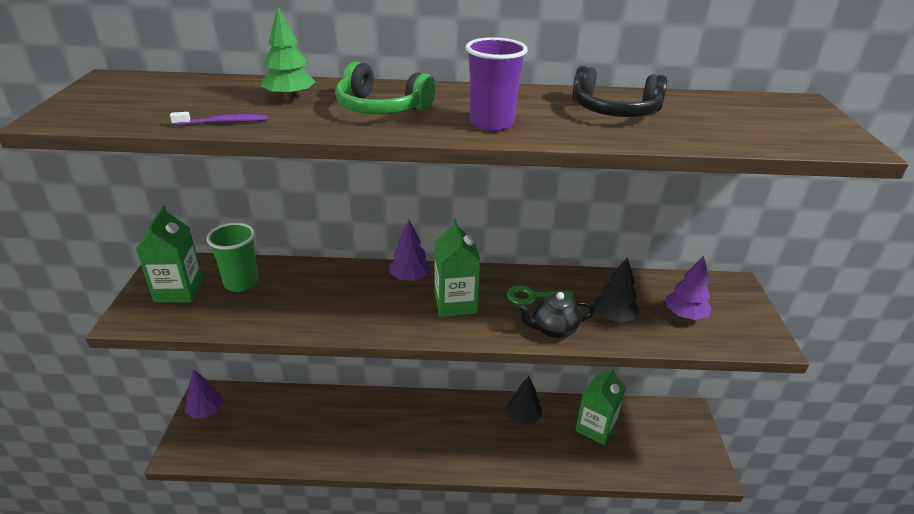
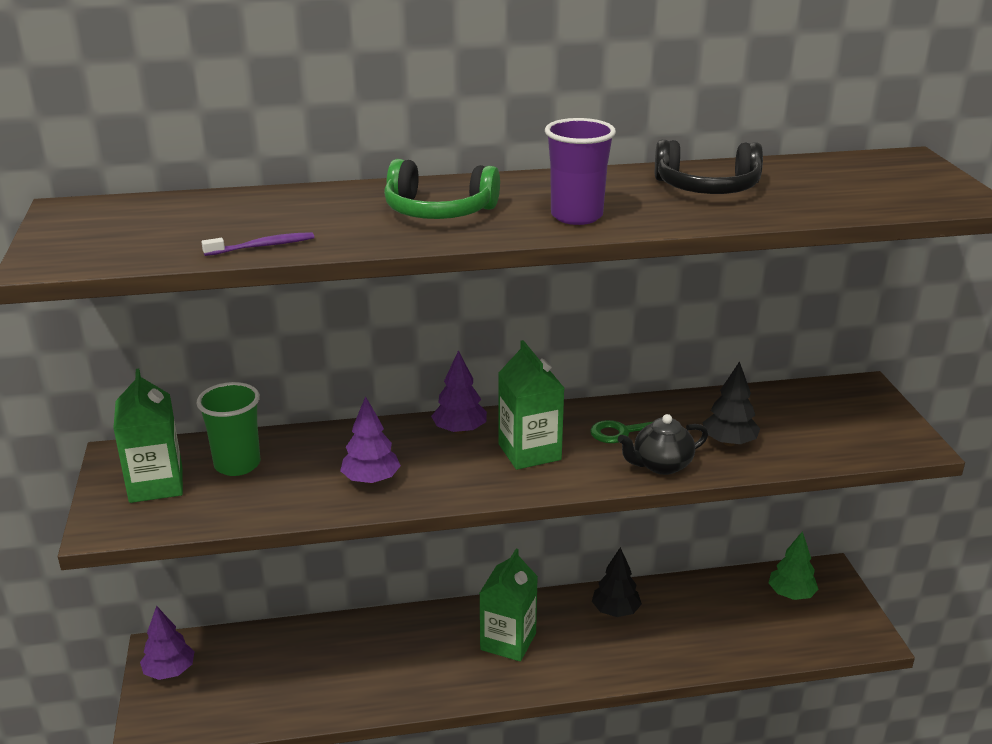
camera: 10 degrees left, 5 degrees down
(290, 98) = (320, 210): green tree -> green tree (791, 594)
(595, 427) = (713, 609): green carton -> green carton (508, 641)
(684, 315) = (812, 429): purple tree -> purple tree (371, 480)

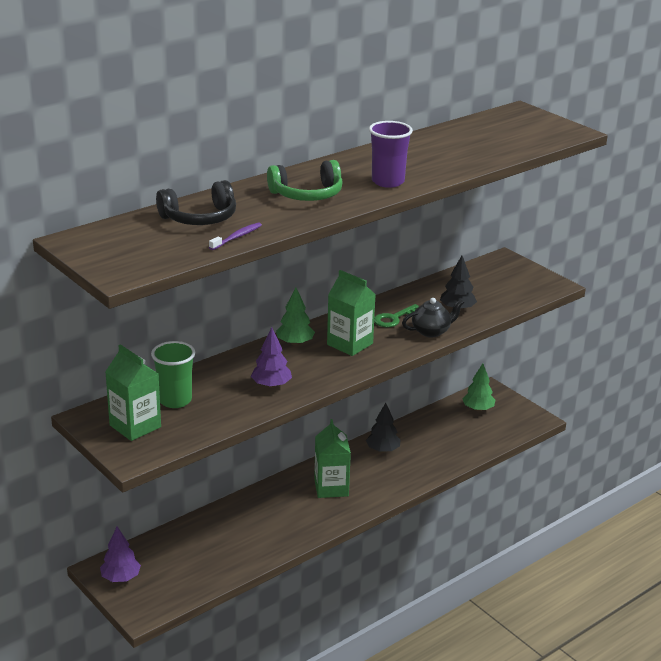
camera: 30 degrees left, 0 degrees up
(460, 430) = (295, 343): purple tree -> green tree
(661, 465) = (431, 331): black teapot -> black teapot turned 150 degrees counterclockwise
(707, 188) = (436, 150): black headphones -> black headphones (200, 218)

